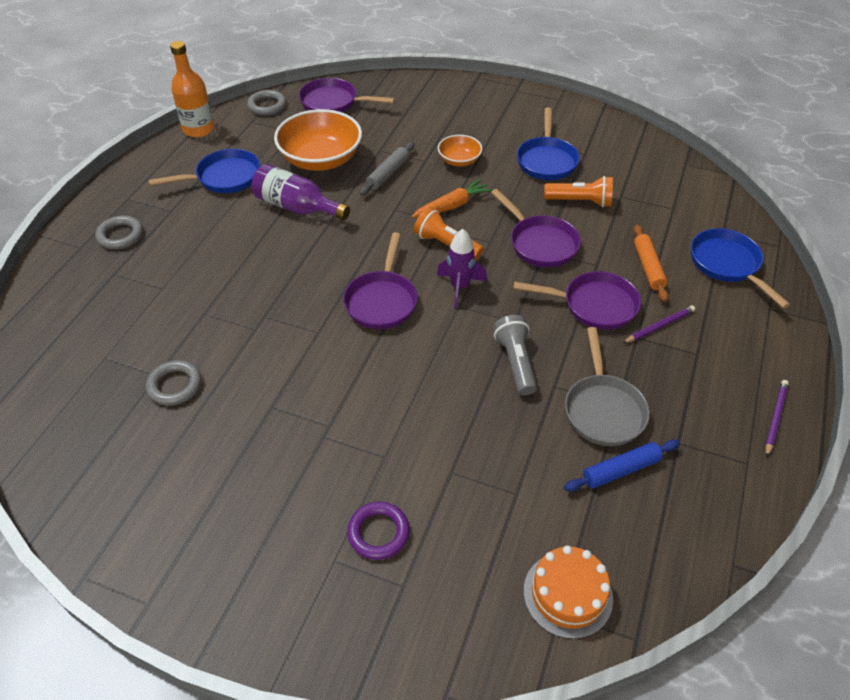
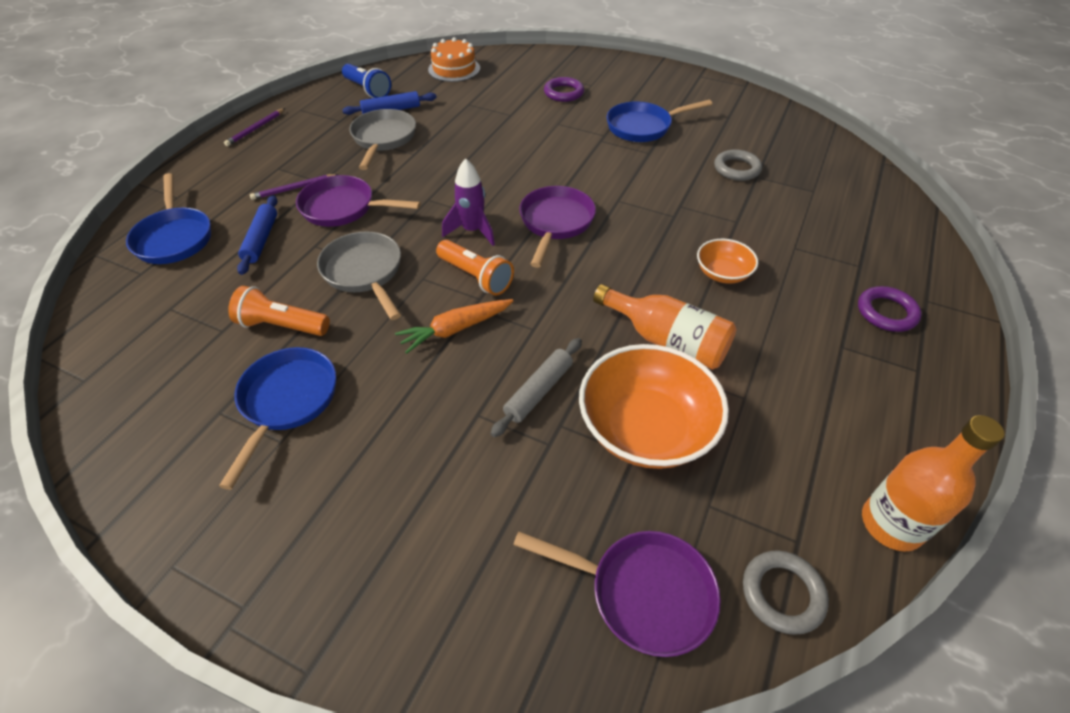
camera: 175 degrees left, 0 degrees up
(120, 235) = (886, 312): grey ring -> purple ring
(224, 178) = (791, 400): blue pan -> blue pan (643, 127)
(297, 207) = (667, 340): purple bottle -> orange bottle
(459, 160) = (423, 411): orange bowl -> orange bowl (722, 273)
(515, 362) = (440, 170): grey flashlight -> none
(540, 243) = (364, 272): purple pan -> grey pan
(648, 267) = (261, 240): orange rolling pin -> blue rolling pin
(680, 519) = (367, 90): none -> blue flashlight

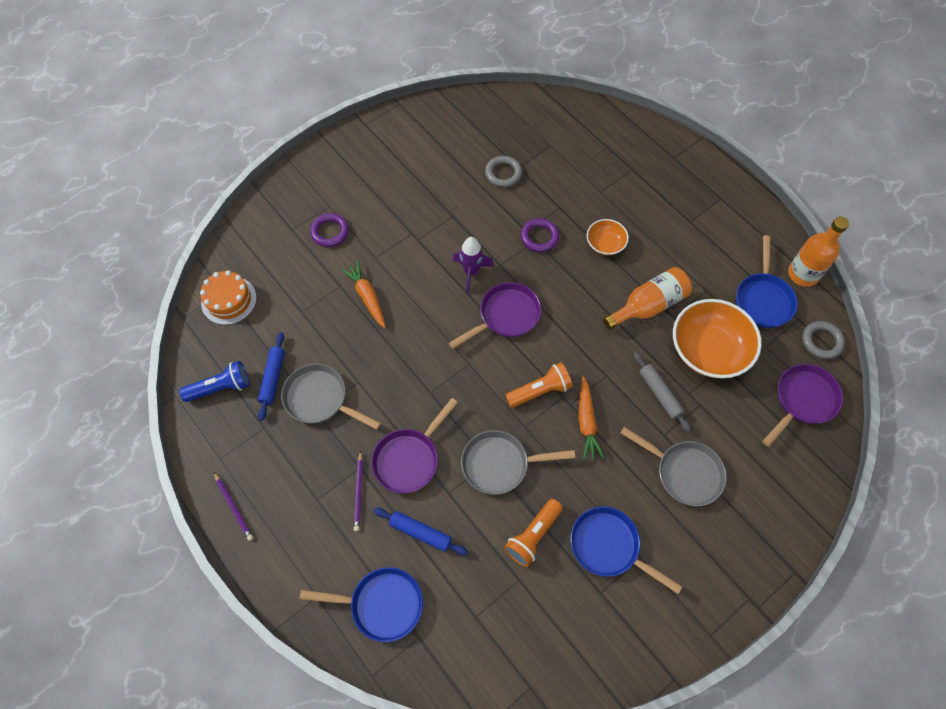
camera: 65 degrees left, 15 degrees up
(428, 455) = (684, 473): none -> grey pan
(472, 231) = (487, 374): purple rocket -> purple rocket (471, 272)
(510, 131) = (367, 297): none -> orange carrot
(555, 223) = (506, 316): purple pan -> purple pan turned 105 degrees clockwise
(643, 127) = (416, 202): blue pan -> blue pan (763, 299)
(886, 312) = (674, 183): purple ring -> purple ring (539, 237)

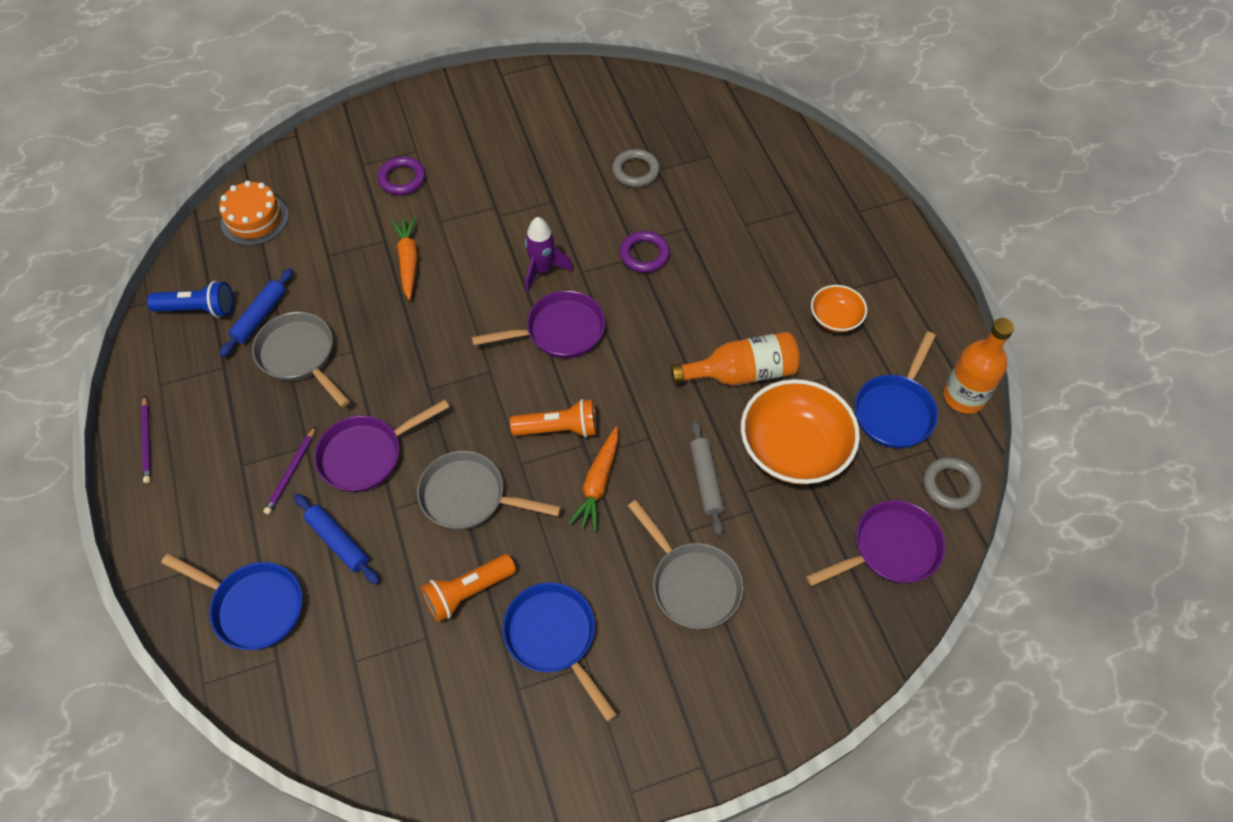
camera: 20 degrees right, 5 degrees down
(605, 244) = (721, 286): orange bowl -> orange bowl (835, 318)

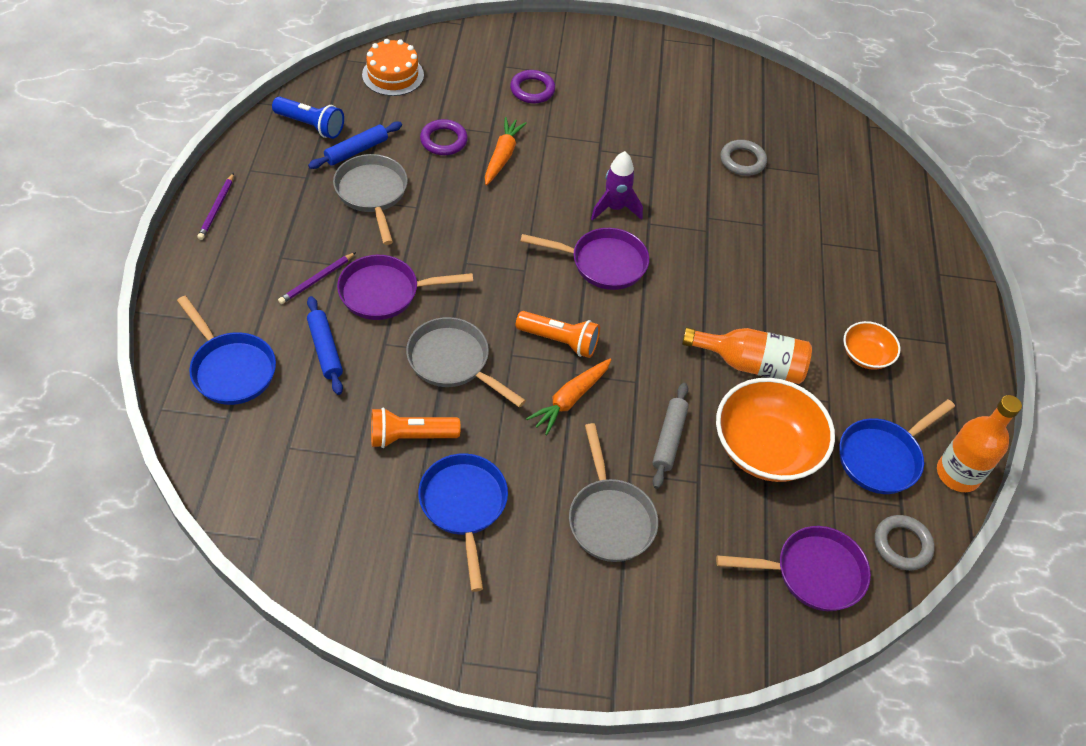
camera: 20 degrees right, 5 degrees down
(644, 254) = (713, 231): purple ring -> purple ring (443, 140)

